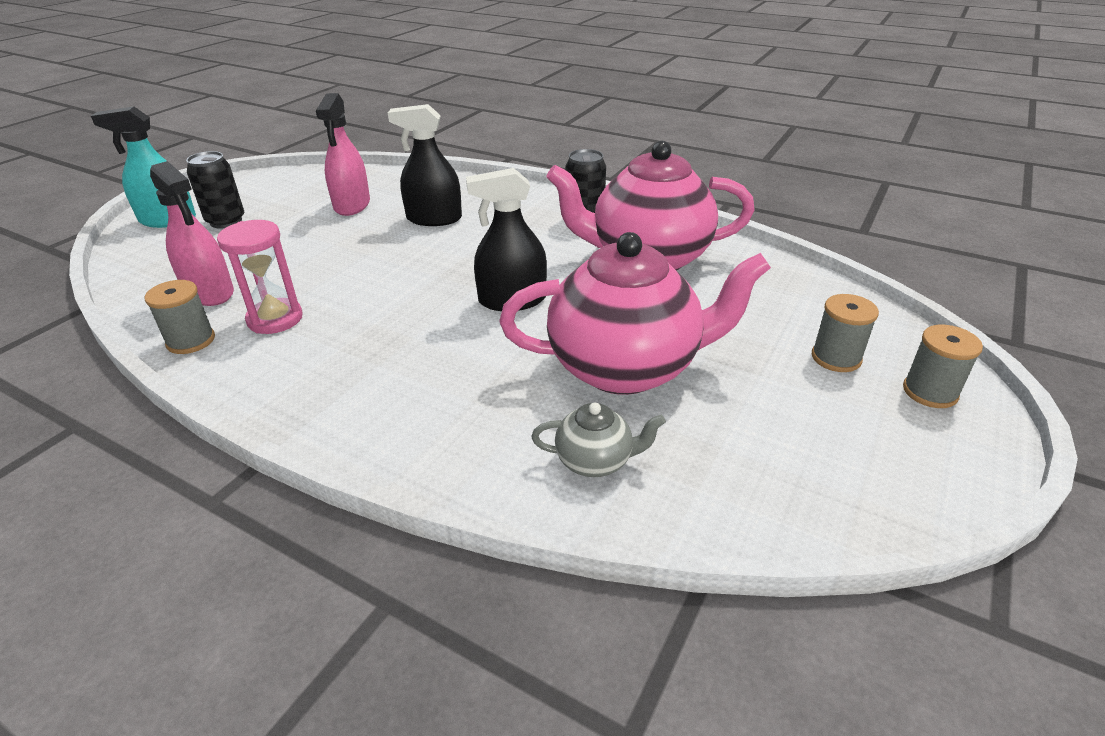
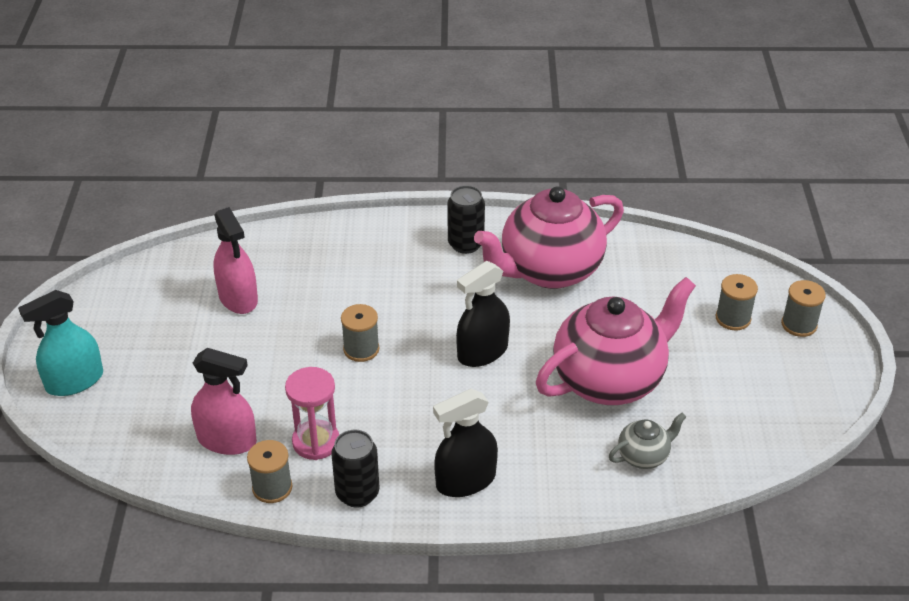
camera: 30 degrees left, 5 degrees up
(226, 221) = (137, 361): black can -> black can (357, 493)
(403, 264) = (361, 349): none -> grey spool
(434, 219) = (334, 288): black spray bottle -> black spray bottle (465, 481)

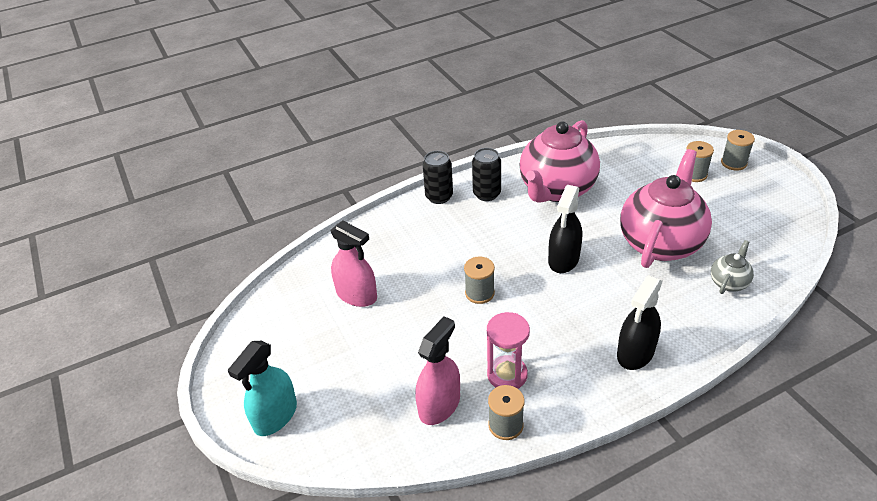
camera: 25 degrees left, 0 degrees up
(227, 440) = (439, 405): pink spray bottle -> pink spray bottle turned 45 degrees counterclockwise
(357, 493) = (571, 398): black can -> black can (439, 197)

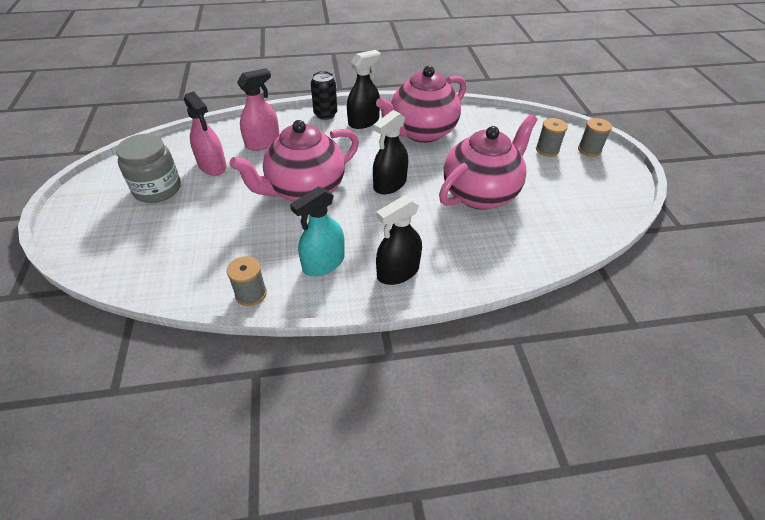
camera: 15 degrees right, 5 degrees up
(275, 416) = (90, 232): turquoise spray bottle -> turquoise spray bottle (323, 263)
(314, 341) = (157, 189): none -> grey jar
(439, 405) = (212, 262): pink spray bottle -> pink spray bottle (263, 143)
(479, 293) = (304, 190): grey spool -> pink teapot
(486, 194) = (363, 121): black can -> black spray bottle
(507, 374) = (280, 256): pink hourglass -> none
(729, 282) = (519, 240): grey teapot -> none

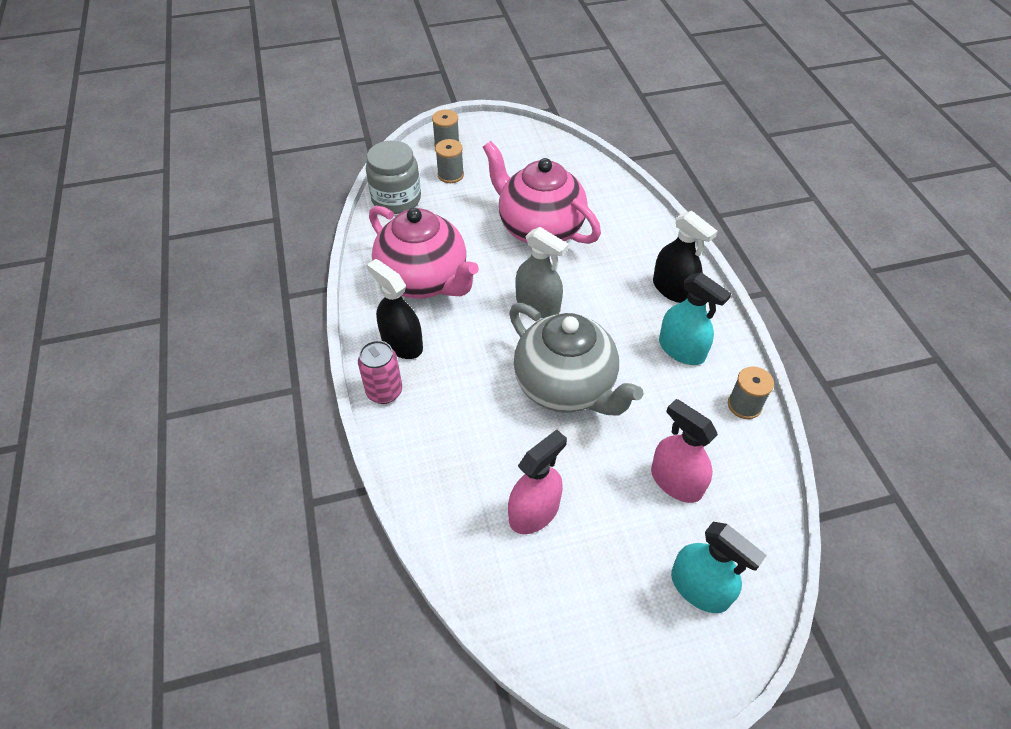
camera: 95 degrees left, 5 degrees up
(117, 232) = (699, 588): none -> turquoise spray bottle
(157, 189) = (601, 570): grey jar -> grey jar (396, 199)
(263, 143) = (467, 459): pink spray bottle -> pink spray bottle (676, 481)
(304, 190) = (566, 387): pink teapot -> grey teapot
(325, 114) = (384, 392): black can -> pink can
(390, 184) = (538, 305): black spray bottle -> grey spray bottle

